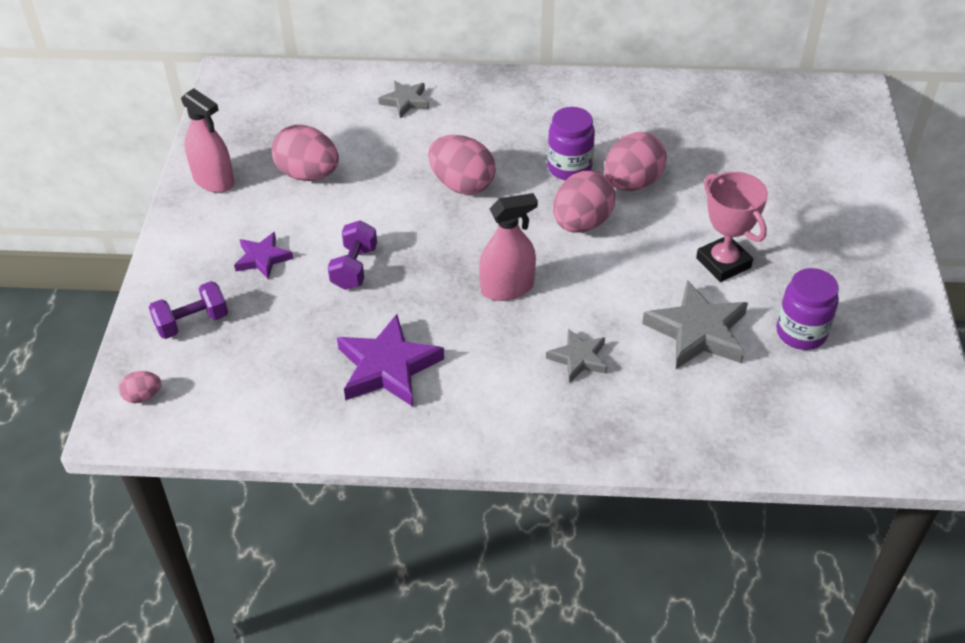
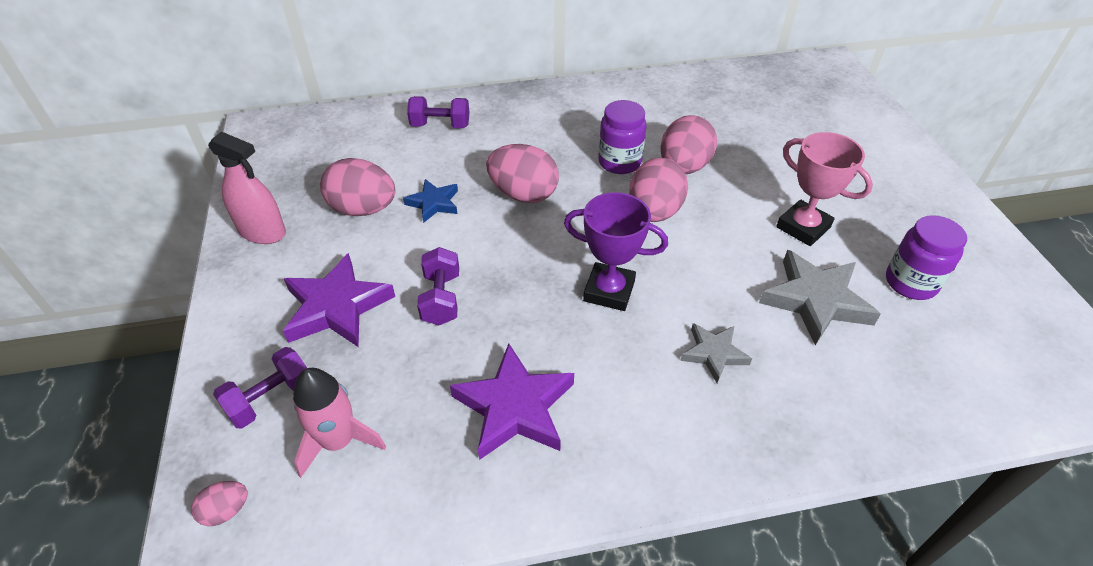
camera: 15 degrees left, 0 degrees up
(238, 364) = (338, 441): none -> pink rocket
(262, 258) = (337, 307): purple star -> purple star, size x1.72
(374, 179) = (433, 203): none -> blue star
(405, 101) = (440, 125): grey star -> purple dumbbell
(507, 288) = (609, 291): pink spray bottle -> purple trophy

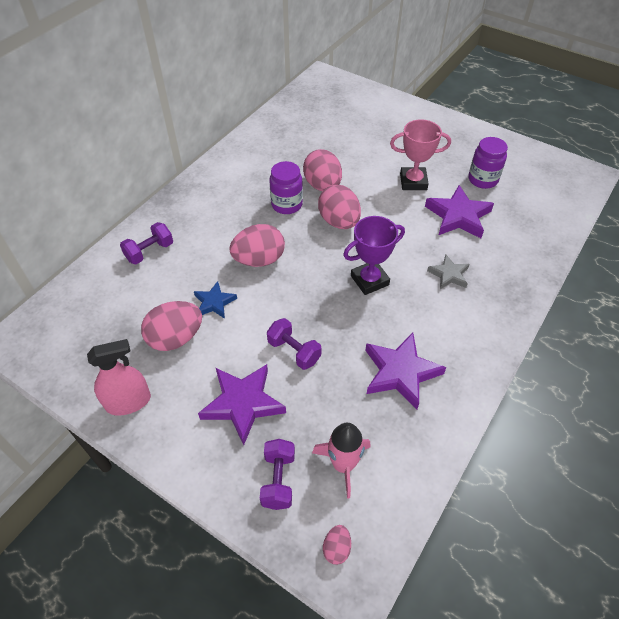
camera: 45 degrees left, 5 degrees up
(815, 300) = (458, 216): grey star -> purple star

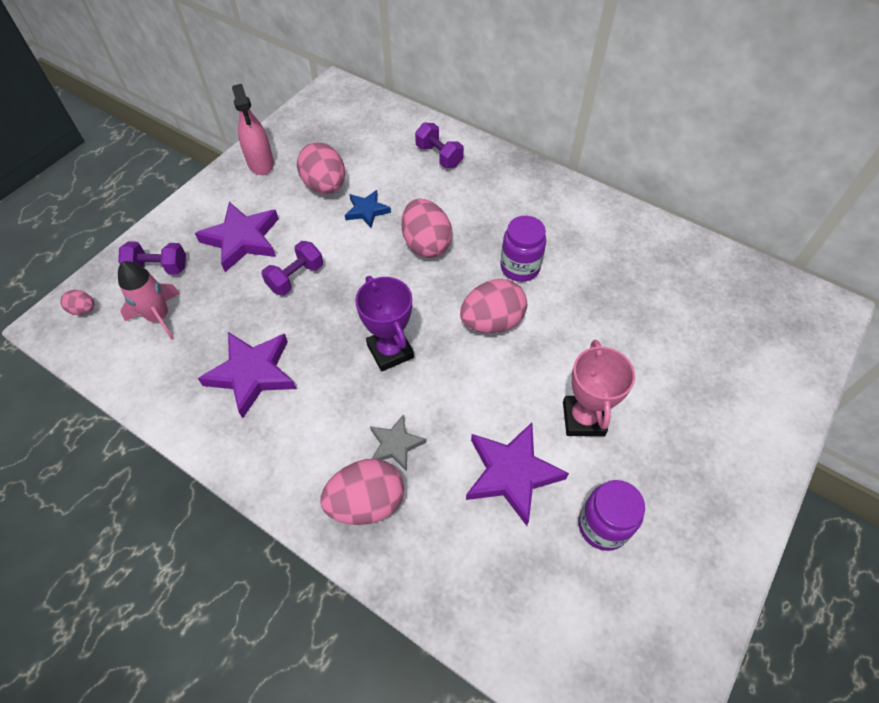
camera: 90 degrees right, 5 degrees up
(322, 185) = (560, 305): pink egg -> pink egg (366, 502)

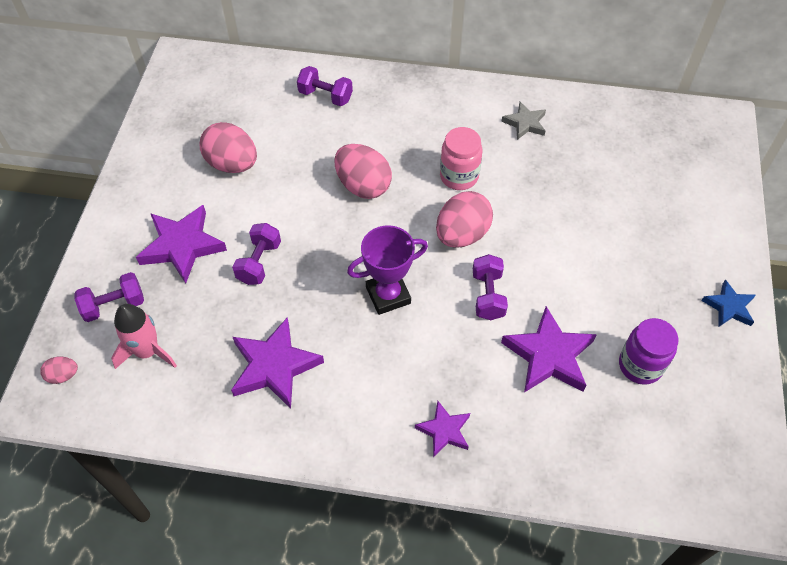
camera: 25 degrees left, 0 degrees up
(260, 163) = (151, 163): pink spray bottle -> none
(366, 502) = (444, 431): pink egg -> purple star
(367, 211) = (288, 174): blue star -> blue star (729, 307)
(390, 351) = (388, 295): purple trophy -> purple trophy turned 60 degrees counterclockwise
(395, 444) = (440, 373): grey star -> grey star (525, 123)
(484, 389) = (487, 295): none -> purple dumbbell
(520, 267) = (459, 176): purple jar -> pink jar
(583, 418) = (581, 286): pink trophy -> none

